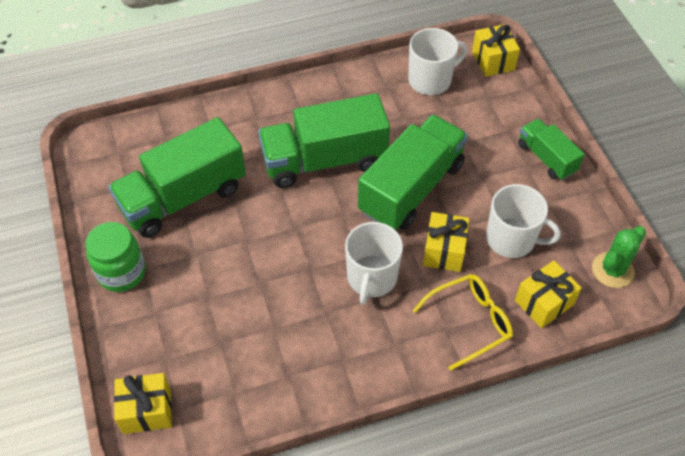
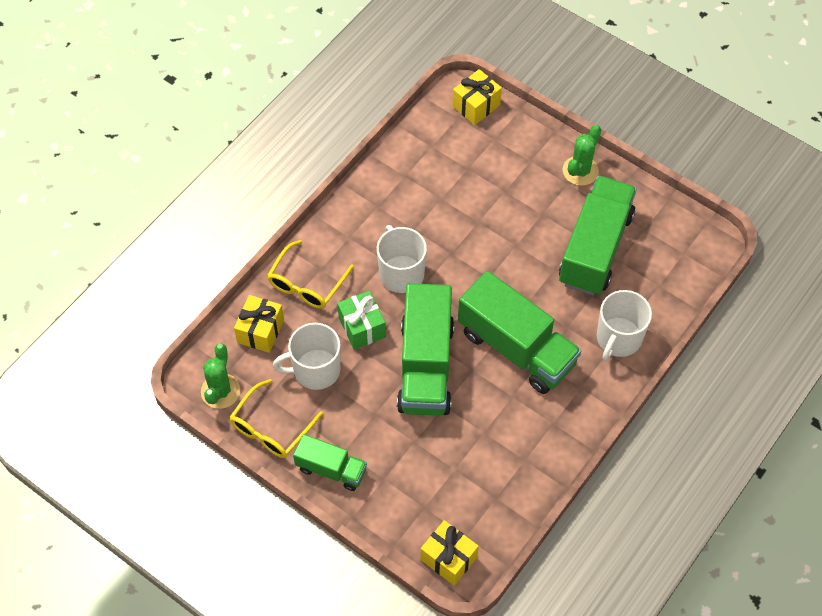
camera: 145 degrees right, 5 degrees up
(121, 272) = (580, 171): green jar -> green cactus
(324, 160) = (516, 348): green truck -> green truck turned 90 degrees clockwise
(431, 80) = (490, 493): white mug -> white mug (618, 338)
(444, 251) = (362, 327): yellow gift -> green gift
(581, 215) = (271, 428): none -> yellow glasses

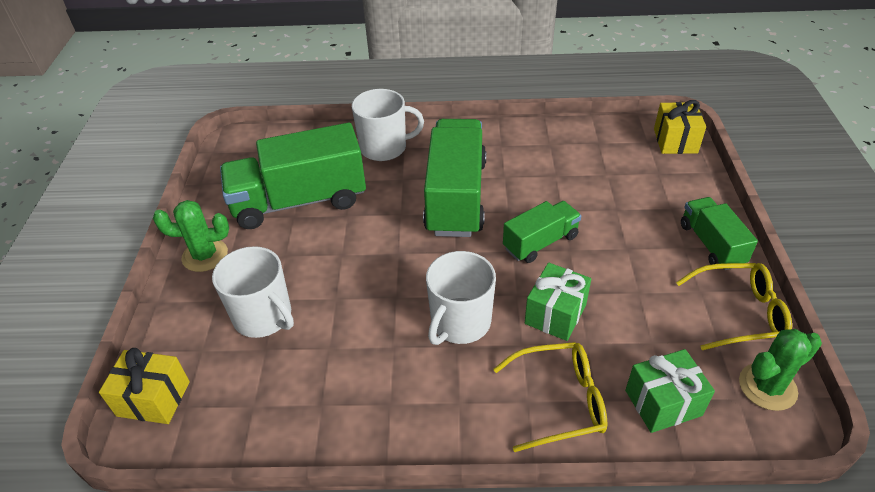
camera: 125 degrees left, 15 degrees down
(260, 331) = (663, 403): yellow gift -> green gift
(315, 370) = (643, 320): white mug -> white mug (264, 316)
(425, 366) = (540, 242): green truck -> green truck, size x0.54

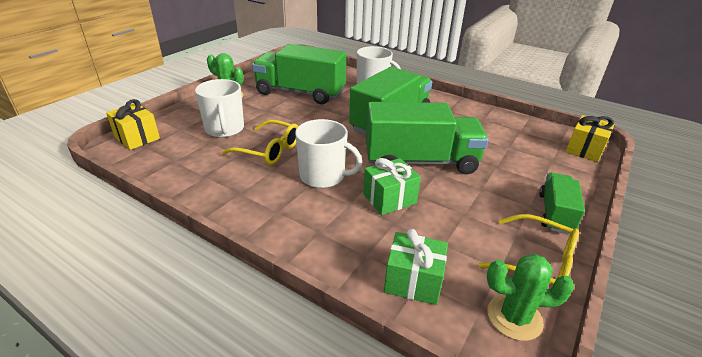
camera: 30 degrees right, 10 degrees down
(460, 323) = (323, 176): white mug -> white mug turned 135 degrees counterclockwise
(540, 242) = (420, 161): green truck -> green truck, size x1.84
(560, 401) = (340, 242): yellow glasses -> yellow glasses (269, 150)

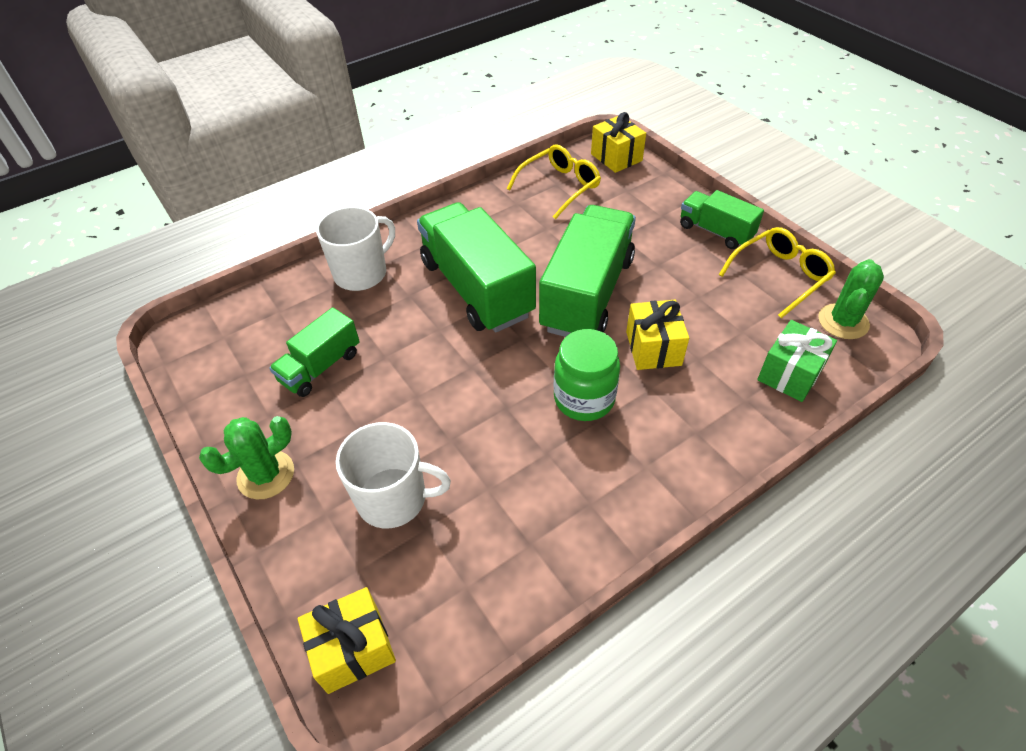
camera: 65 degrees left, 15 degrees up
(269, 150) = (491, 447): yellow glasses -> yellow glasses (559, 187)
(300, 93) = (320, 367): green truck -> green truck, size x0.54
(323, 176) = (584, 399): white mug -> green jar
(389, 199) = (653, 348): green gift -> yellow gift

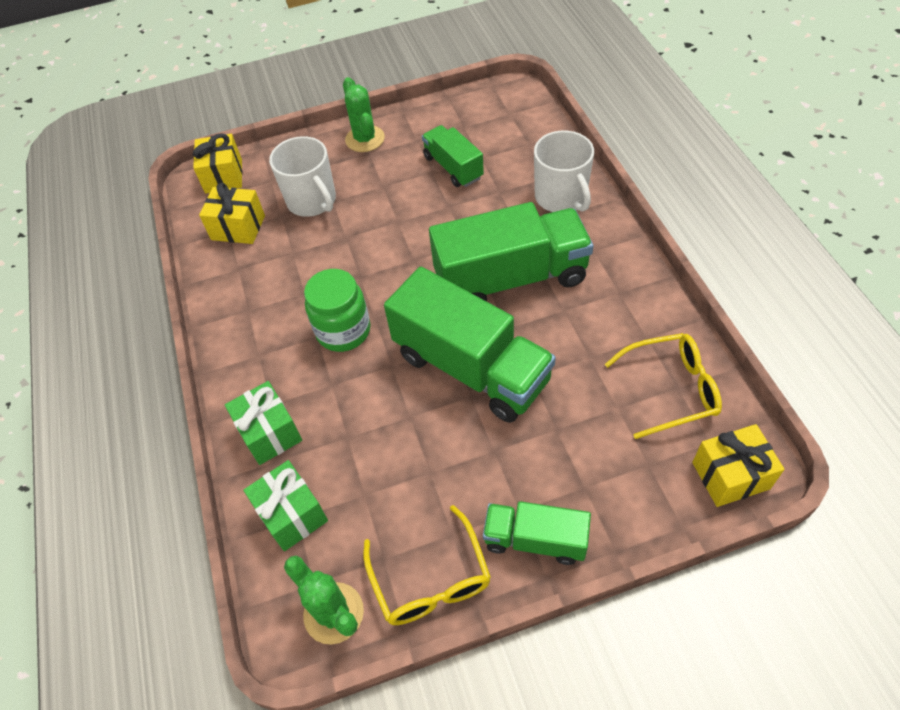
camera: 110 degrees right, 5 degrees up
(394, 498) = (312, 201): white mug -> white mug turned 60 degrees counterclockwise
(559, 187) = (671, 389): yellow glasses -> yellow glasses turned 75 degrees counterclockwise
(653, 348) = (376, 403): yellow gift -> yellow gift (238, 228)
(715, 231) = (535, 539): green truck -> green truck turned 135 degrees counterclockwise
(727, 420) = (270, 433): none -> green gift

